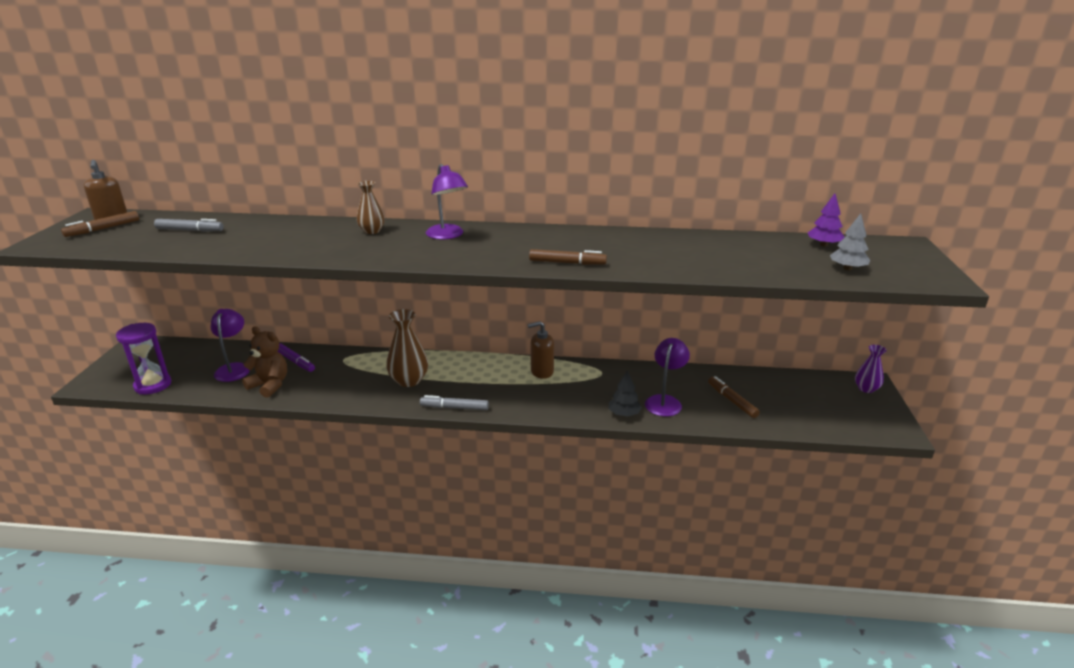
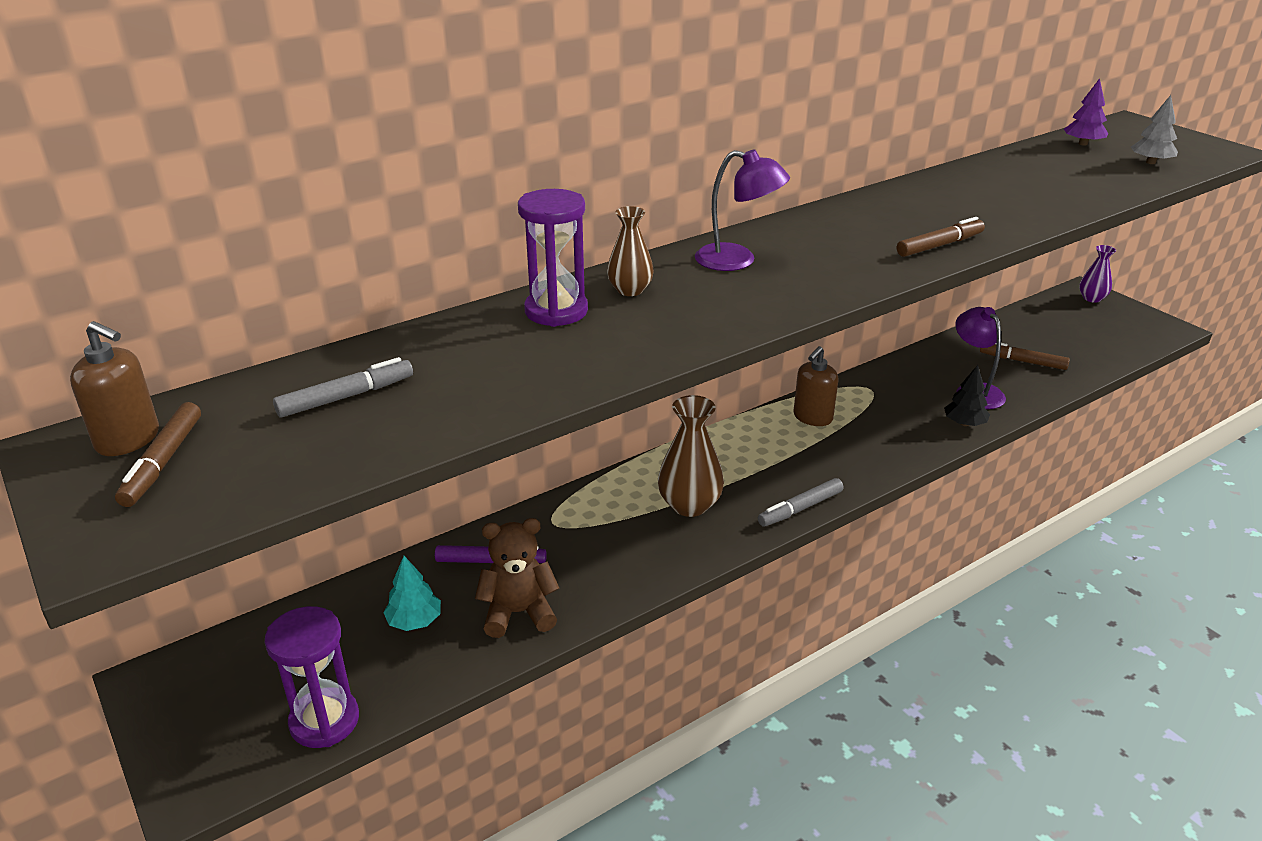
camera: 40 degrees left, 5 degrees up
(234, 368) = (414, 621): purple lamp -> turquoise tree
(324, 228) = (556, 311): none -> purple hourglass

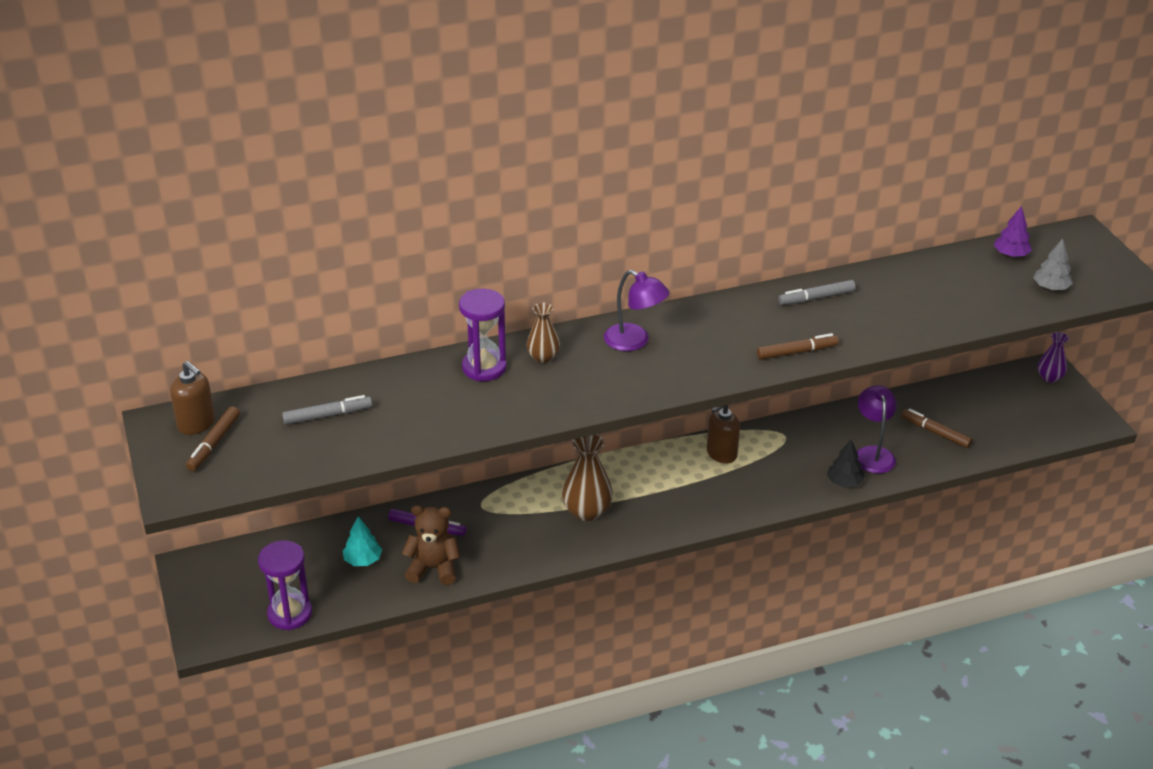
camera: 15 degrees right, 5 degrees up
(800, 508) = (669, 530): grey marker -> grey marker (816, 298)

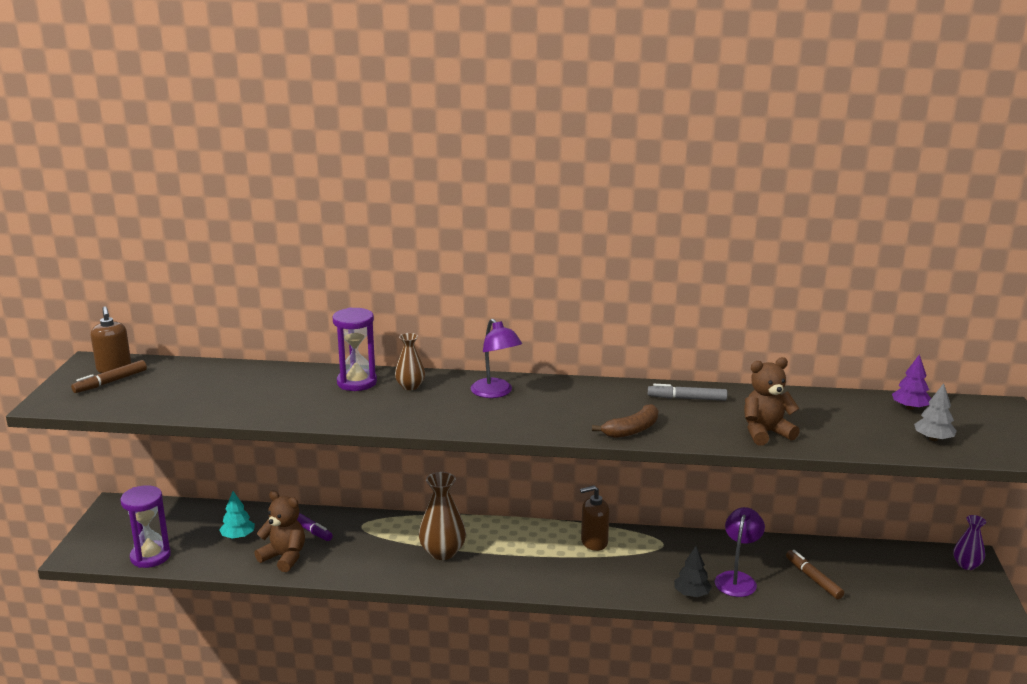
camera: 25 degrees right, 15 degrees down
(327, 415) = (208, 384): grey marker -> none
(796, 352) = (632, 430): brown marker -> brown banana
(913, 321) = (765, 433): none -> brown teddy bear

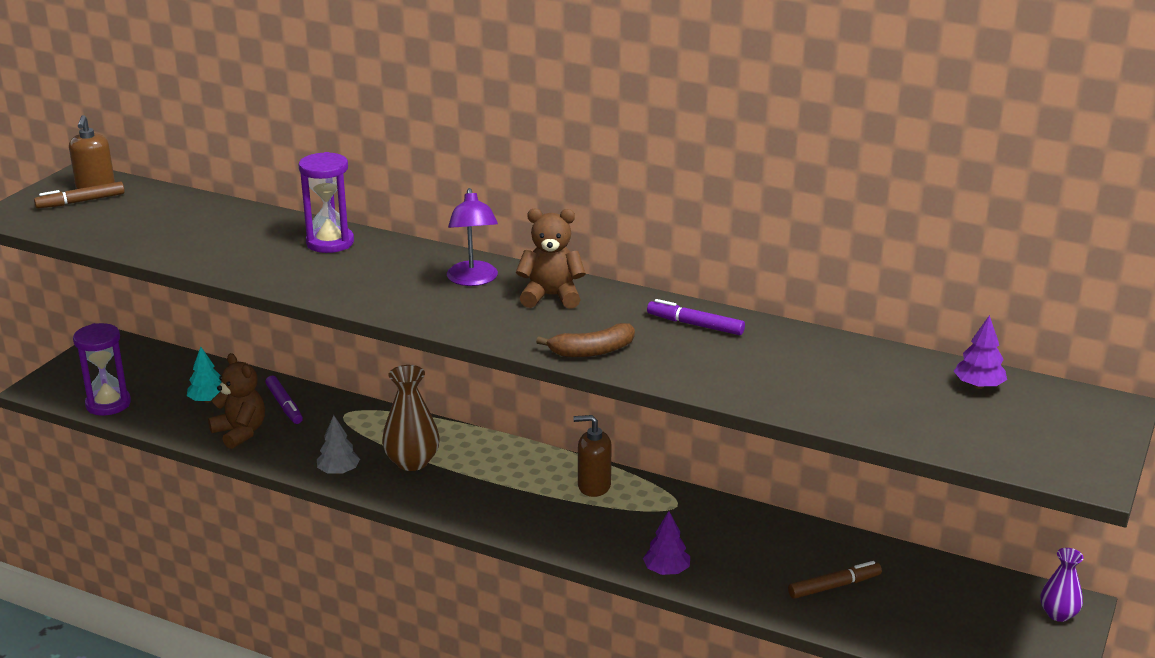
camera: 20 degrees right, 5 degrees up
(410, 386) = (384, 256): brown vase -> none
(687, 398) = (695, 325): grey marker -> purple marker
(691, 594) = (666, 570): black tree -> purple tree
(737, 579) = (736, 565): purple lamp -> none
(765, 433) = (753, 384): brown teddy bear -> brown teddy bear (551, 296)
(813, 579) = (834, 586): brown marker -> brown marker turned 75 degrees clockwise
(933, 439) = (968, 430): grey tree -> grey tree (338, 471)

